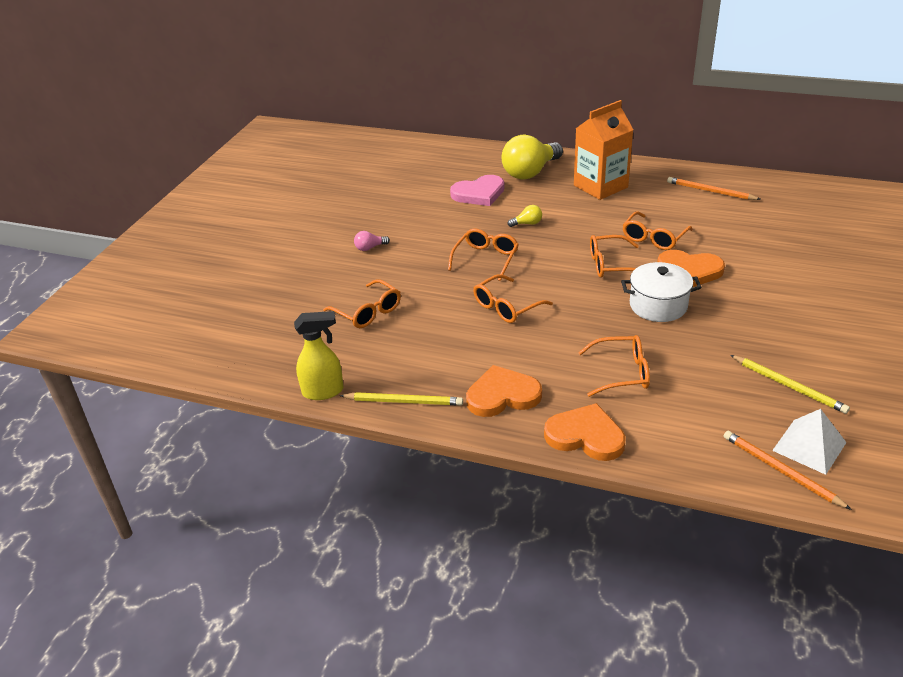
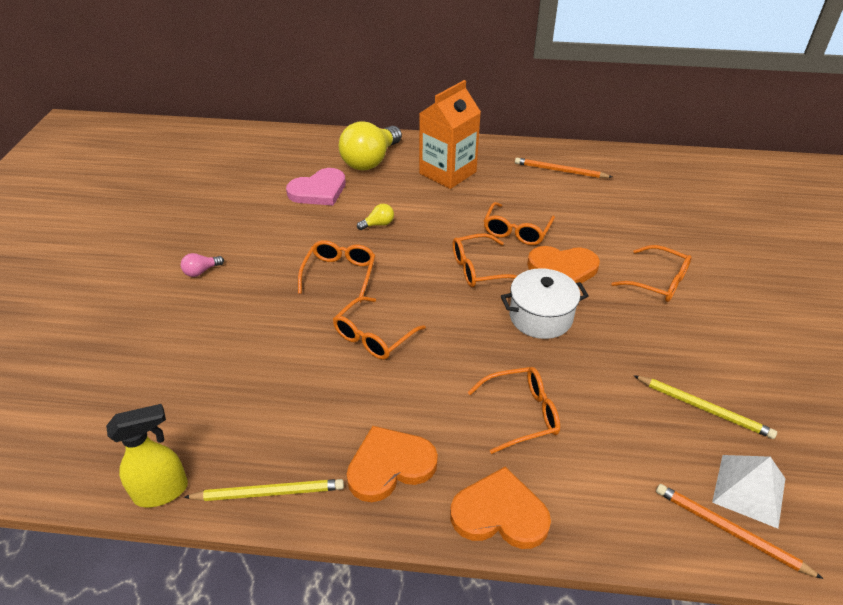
camera: 15 degrees left, 5 degrees up
(368, 312) = (208, 362): orange glasses -> orange glasses (658, 282)

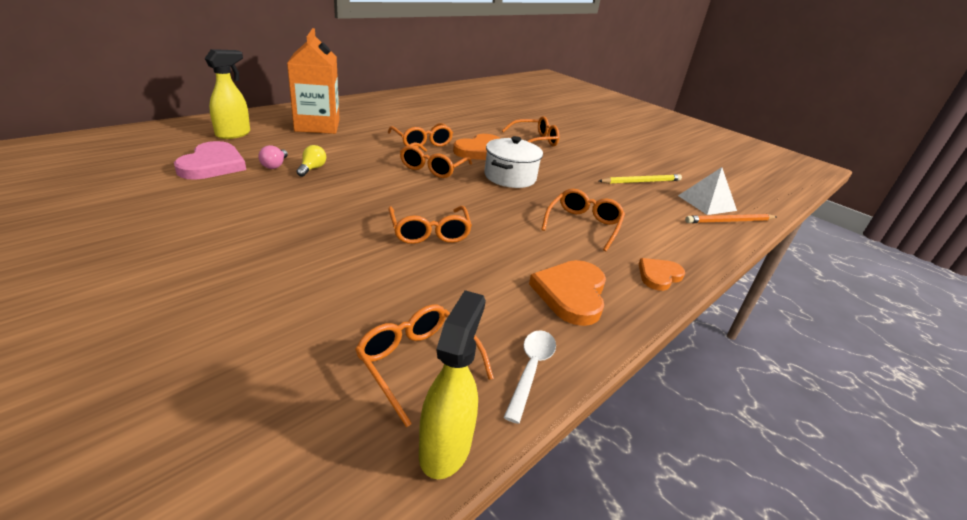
camera: 55 degrees left, 10 degrees down
(201, 271) = (170, 264): pink light bulb -> pink light bulb (275, 165)
(269, 492) = (531, 369): yellow pencil -> white spoon
(339, 274) = (332, 208): orange glasses -> orange glasses (417, 363)
(370, 161) = (233, 134): yellow light bulb -> yellow spray bottle
(500, 513) = (659, 276): orange heart -> orange heart, size x0.63
(560, 171) = (396, 107): orange pencil -> none

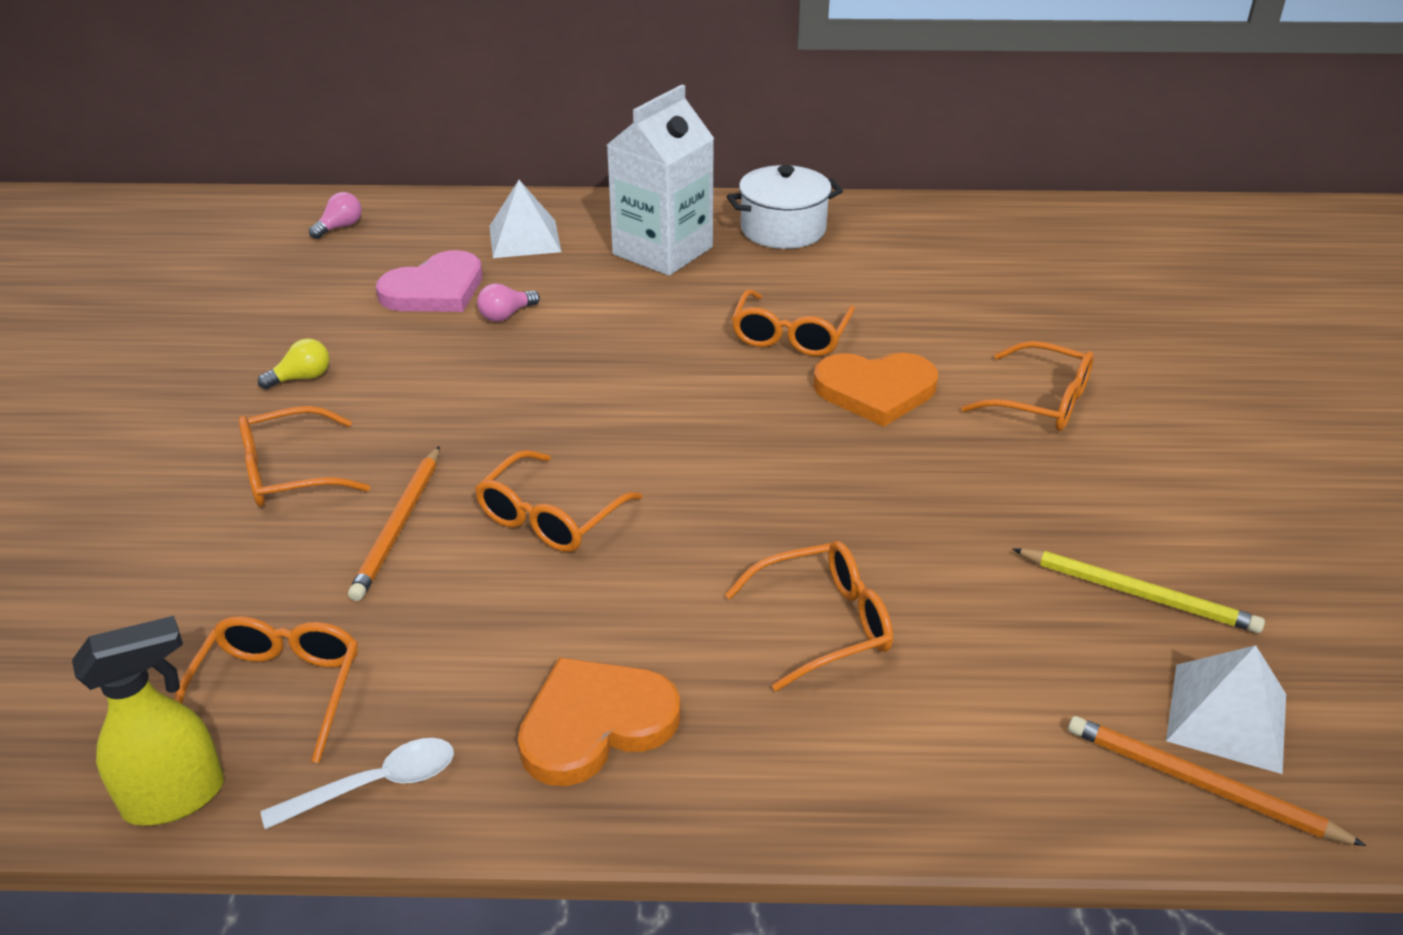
camera: 50 degrees right, 5 degrees up
(93, 151) = (340, 227): none -> pink light bulb
(233, 134) = (524, 238): yellow spray bottle -> white pyramid
(312, 169) = (545, 338): yellow light bulb -> yellow light bulb (302, 378)
(317, 125) = (662, 251): orange carton -> white carton
(361, 264) = (399, 525): none -> orange pencil
(433, 168) = (729, 399): orange glasses -> orange glasses (289, 473)
(510, 177) = (844, 468): white pot -> white pot (783, 229)
(659, 276) = (798, 787): orange heart -> none

